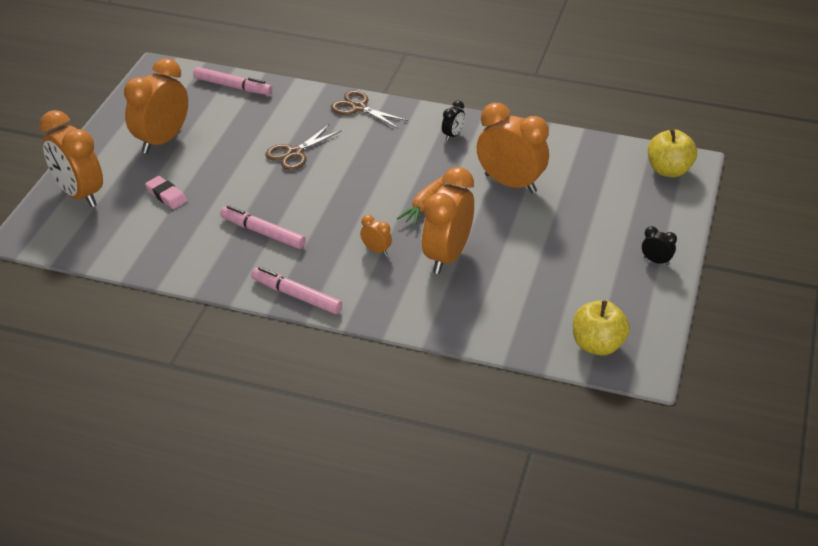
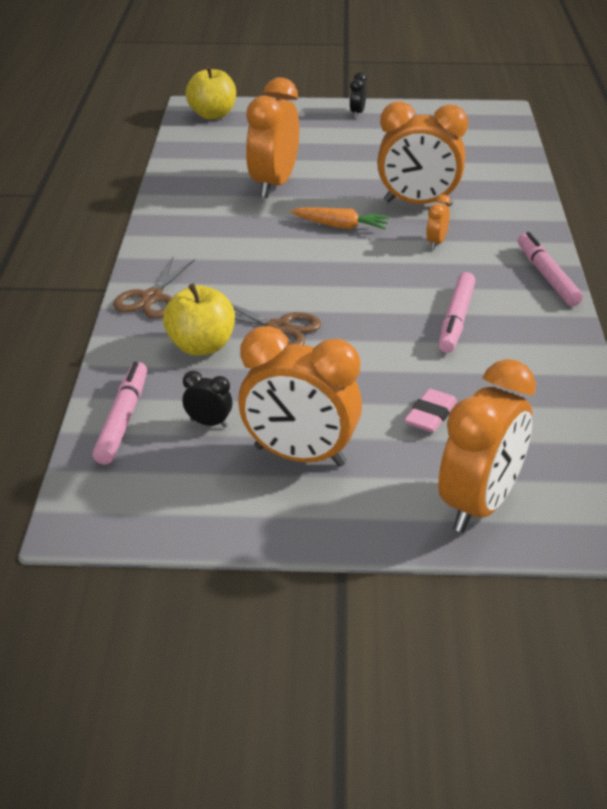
camera: 105 degrees left, 5 degrees down
(297, 296) = (547, 276): pink marker -> pink marker turned 150 degrees clockwise
(452, 135) = (192, 226): black clock -> black clock (208, 423)
(597, 345) = (488, 128): yellow apple -> yellow apple (201, 346)

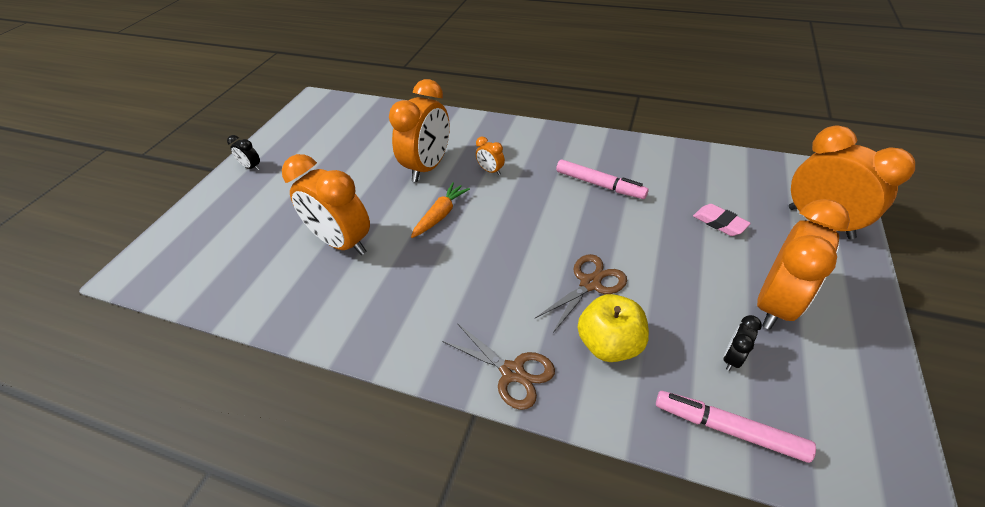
camera: 70 degrees left, 10 degrees up
(212, 115) = (162, 262): yellow apple -> none
(547, 276) = (556, 134): pink marker -> none

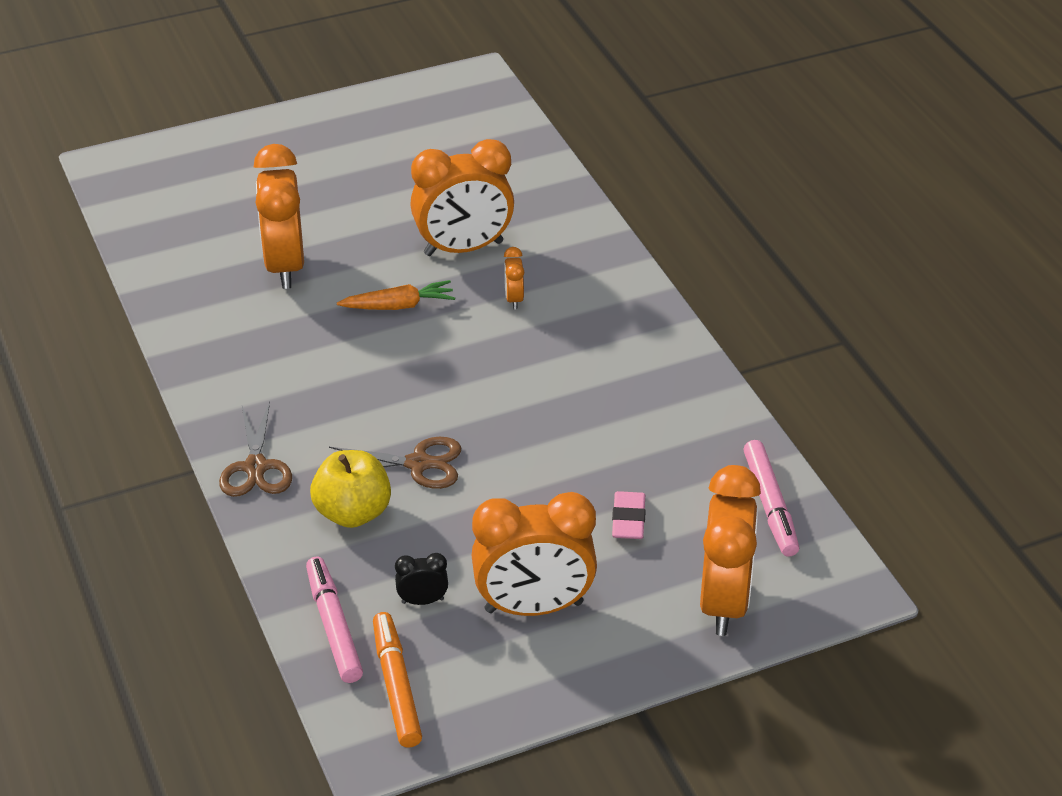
camera: 45 degrees right, 5 degrees down
(251, 167) = (312, 125): black clock -> none
(599, 184) = (590, 396): pink marker -> pink marker (770, 505)
(823, 429) = (396, 686): none -> orange marker

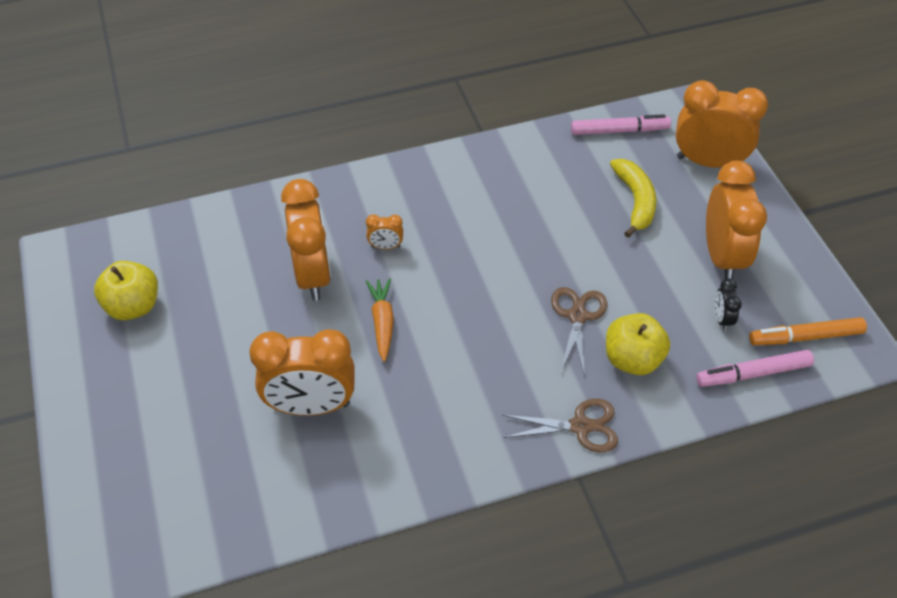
camera: 85 degrees left, 10 degrees up
(409, 135) = (133, 306): none -> yellow apple
(628, 520) = (635, 201): pink eraser -> yellow banana

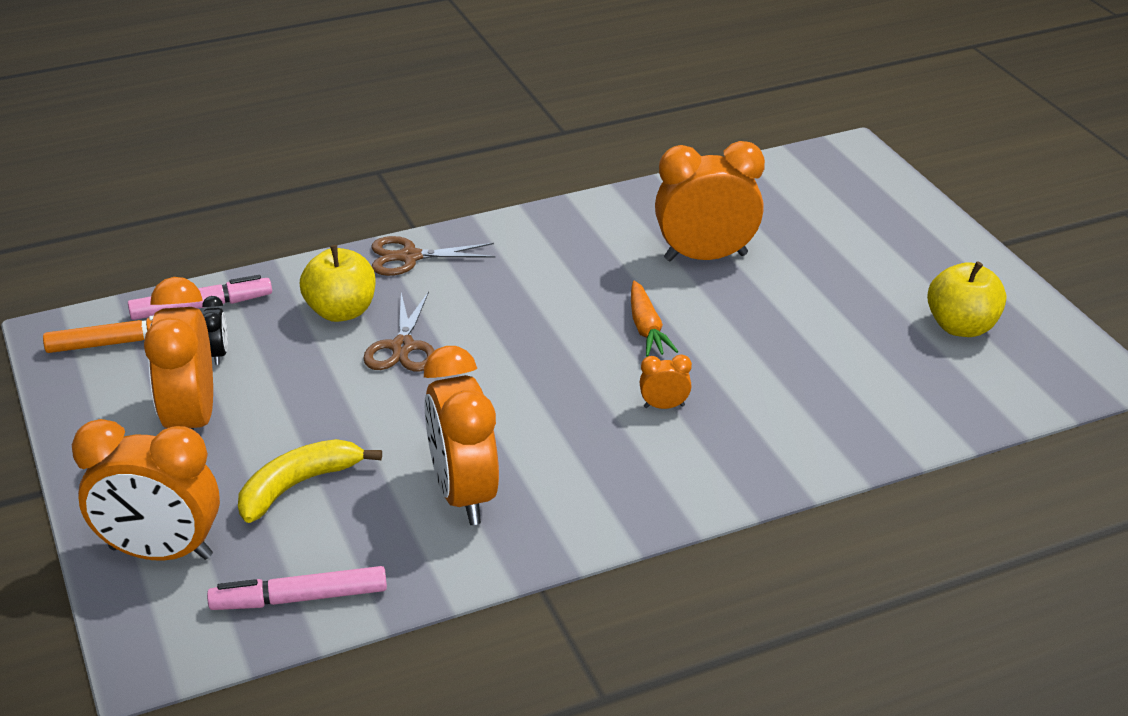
camera: 175 degrees right, 15 degrees down
(313, 275) = (751, 369): orange clock -> orange clock (464, 494)
(635, 201) = (297, 486): yellow banana -> yellow banana turned 60 degrees clockwise

